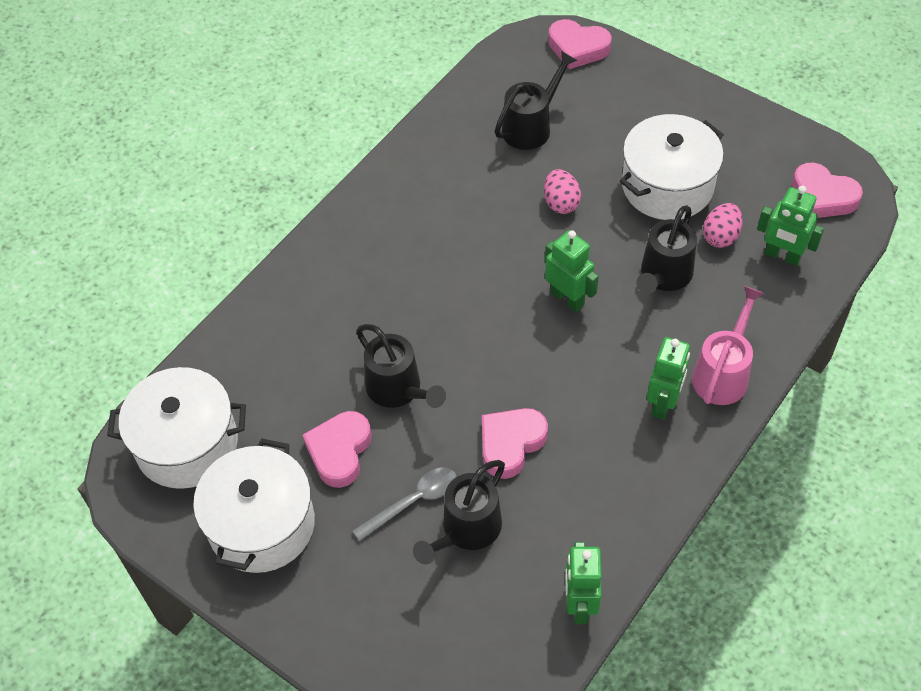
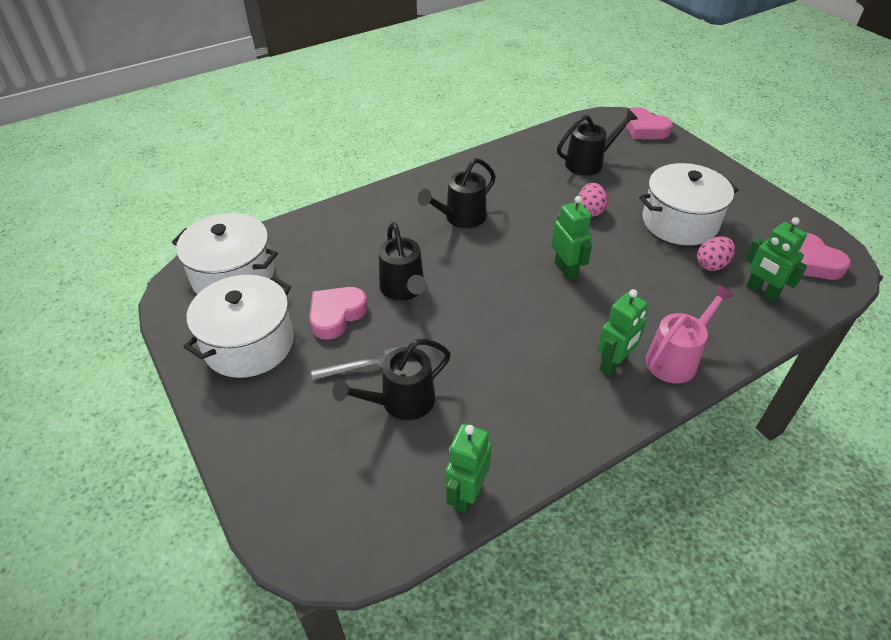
camera: 20 degrees right, 10 degrees down
(511, 444) = (470, 352): pink heart -> none
(663, 276) = (651, 277): black watering can -> black watering can (460, 218)

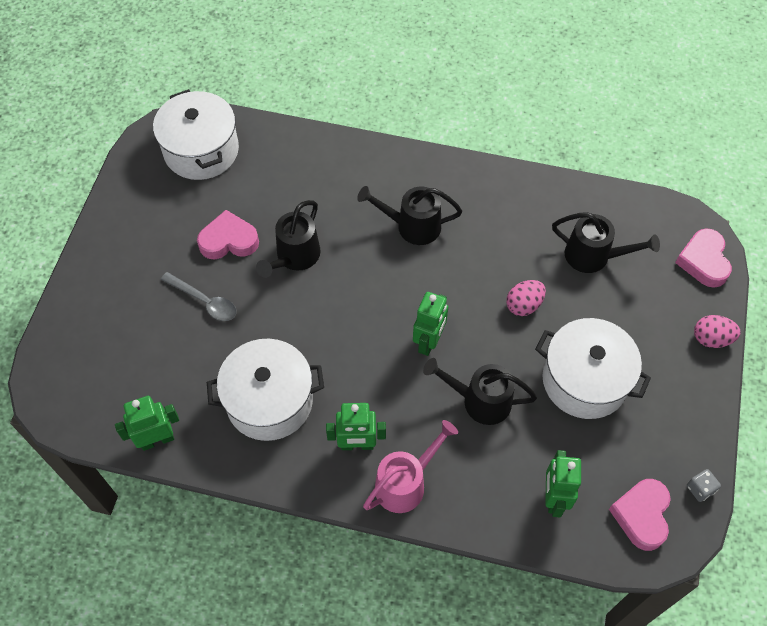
camera: 45 degrees right, 15 degrees up
(249, 344) = (155, 217): white pot -> white pot (269, 401)
(400, 402) = (192, 343): black watering can -> black watering can (479, 401)
(676, 358) = (406, 483): pink watering can -> pink watering can turned 45 degrees counterclockwise
(711, 265) = (550, 440): pink egg -> pink egg (711, 339)
(813, 227) = (700, 489): none -> grey dice

